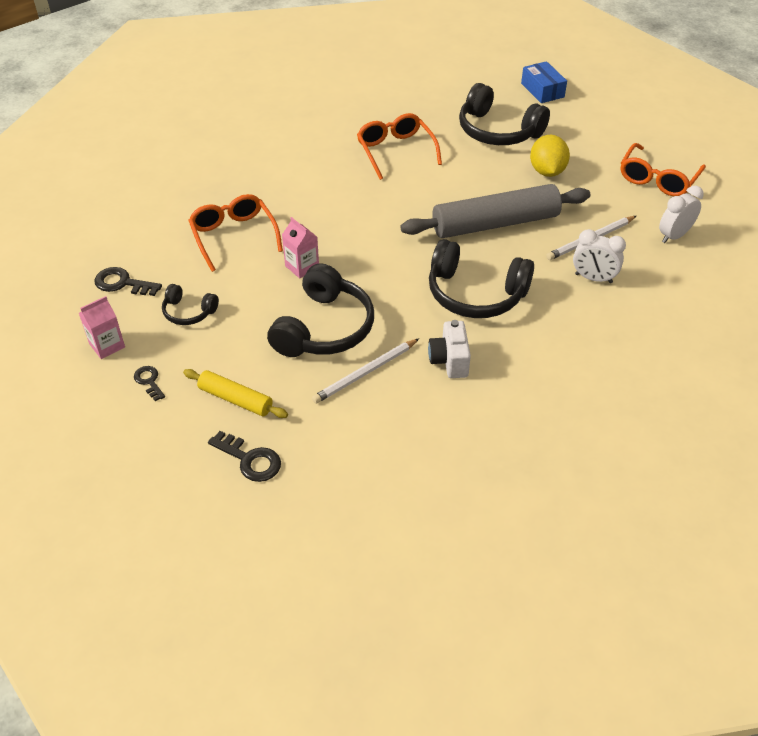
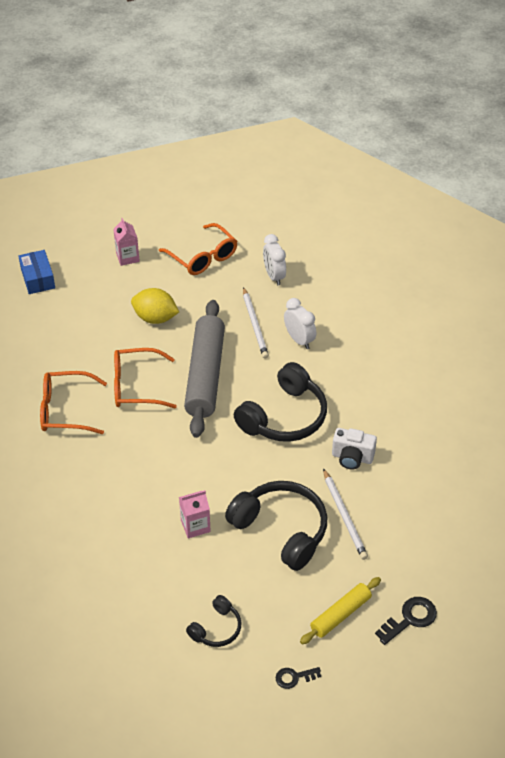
camera: 70 degrees left, 0 degrees up
(107, 345) = (233, 705): pink carton -> pink carton (127, 257)
(122, 283) = (149, 678): black key -> none
(234, 236) = (125, 569): orange glasses -> orange glasses (136, 386)
(498, 131) = (79, 329): black headphones -> none
(542, 90) = (38, 278): blue box -> blue box turned 75 degrees clockwise
(593, 278) = (299, 340): white clock -> white clock turned 75 degrees counterclockwise

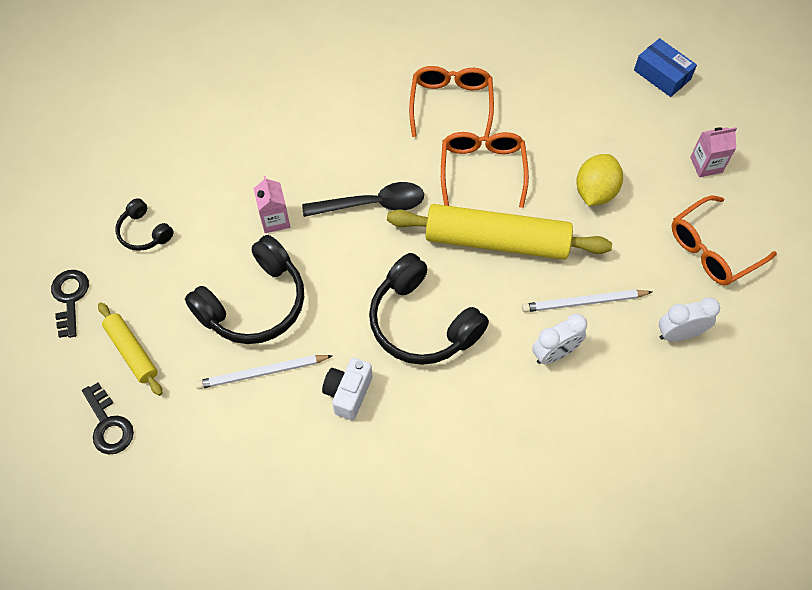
camera: 95 degrees right, 15 degrees up
(38, 278) = (662, 75): blue box -> blue box turned 60 degrees clockwise
(175, 457) = (372, 204): none -> black spoon
(205, 375) = (497, 241): grey rolling pin -> yellow rolling pin
(294, 677) = (70, 298): black key -> black key, size x1.57

